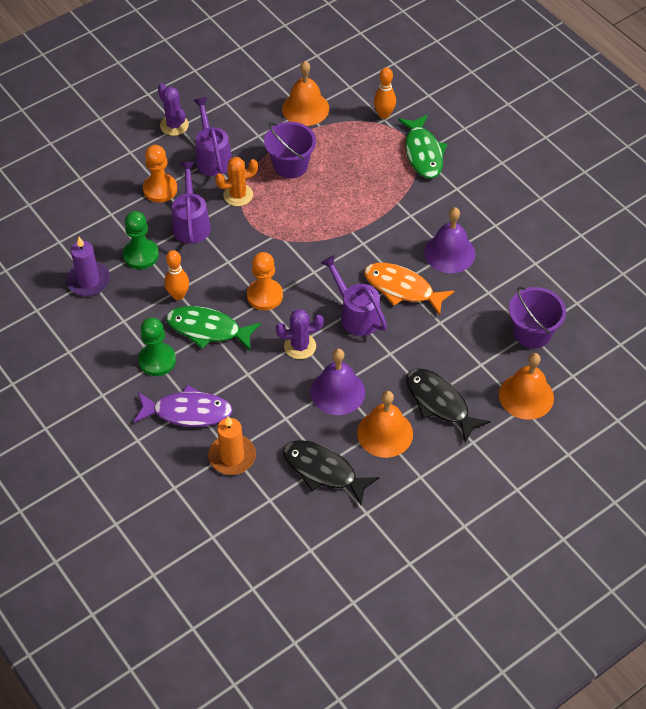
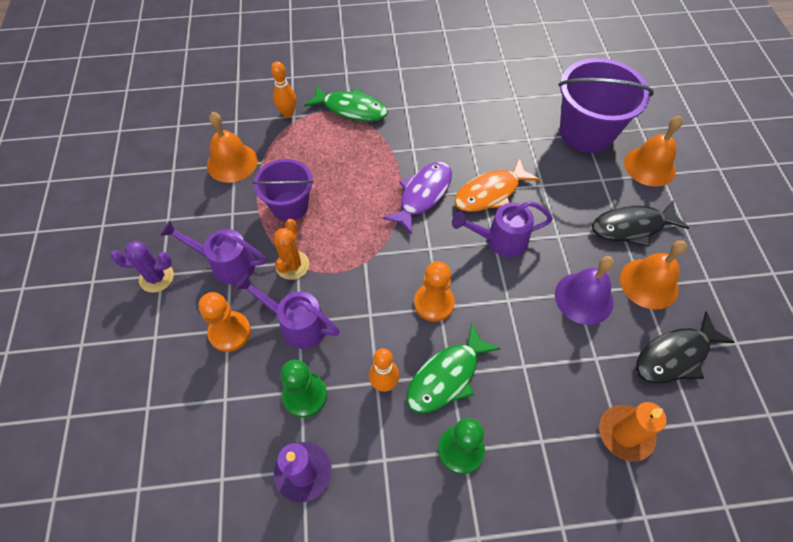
camera: 60 degrees left, 5 degrees up
(187, 412) = (547, 451): purple fish -> purple fish (423, 195)
(300, 346) = (513, 303): purple cactus -> none
(449, 253) = (471, 143): purple bell -> none
(532, 333) = (586, 132): purple bucket -> purple bucket, size x1.59

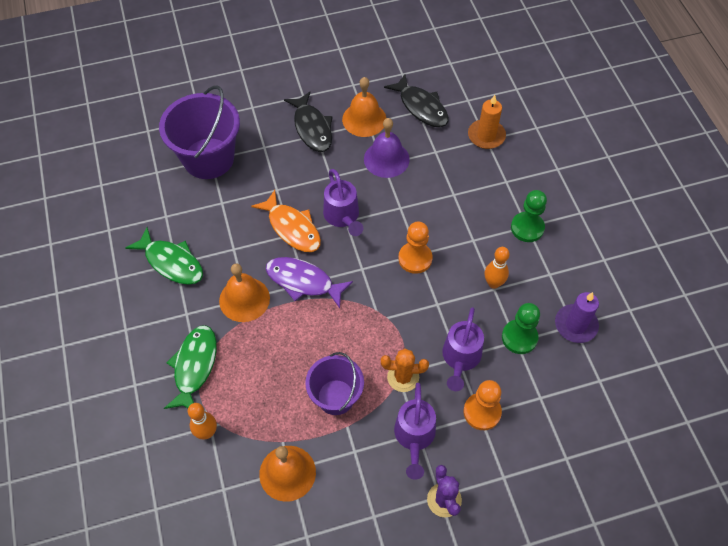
camera: 100 degrees left, 0 degrees up
(447, 376) = (475, 242): green fish -> green fish (171, 262)
(649, 166) = (244, 114): orange bell -> orange bell (244, 299)

